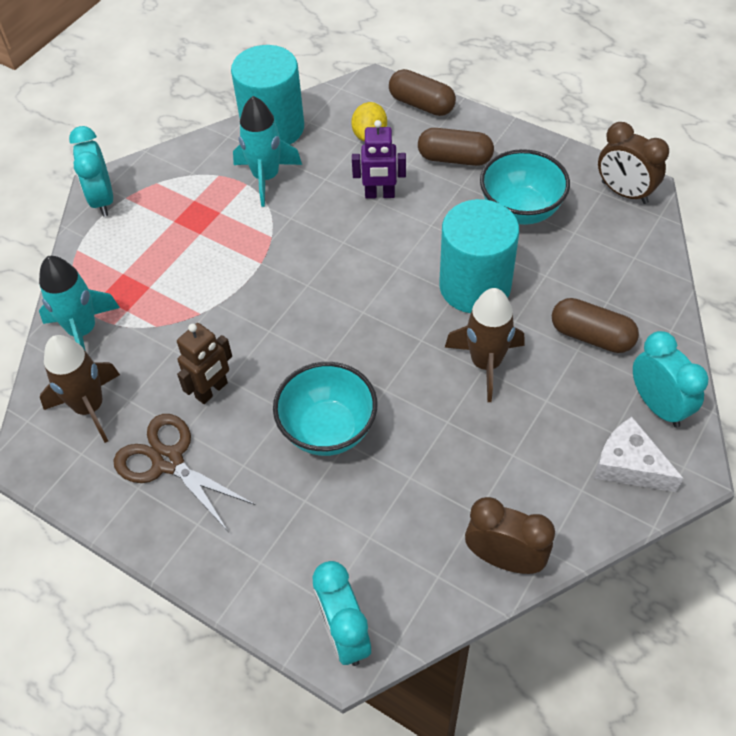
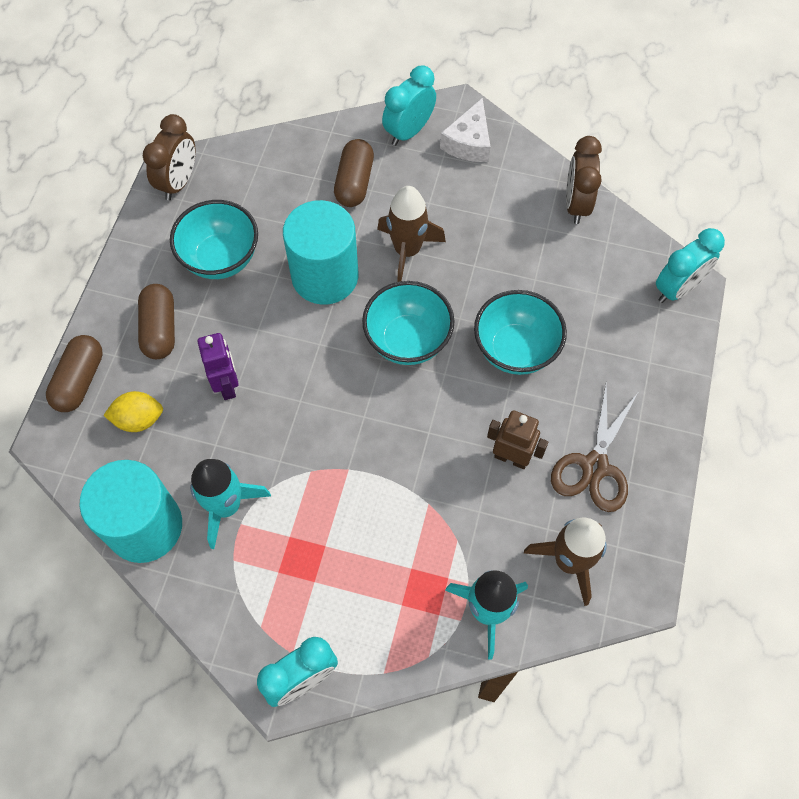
camera: 110 degrees left, 10 degrees up
(375, 337) = (408, 340): none -> turquoise bowl

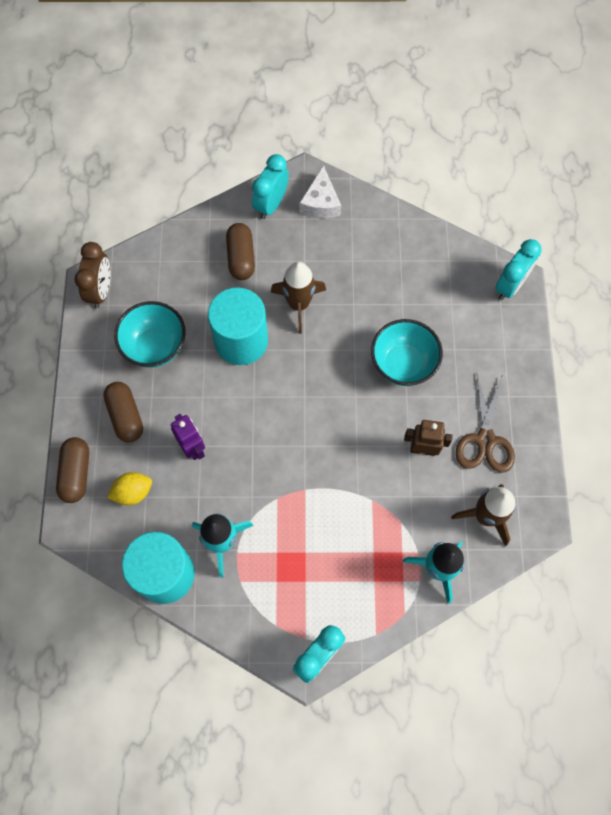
camera: 15 degrees left, 5 degrees up
(408, 340) = (320, 377): turquoise bowl -> none
(576, 204) = (417, 235): brown clock -> none

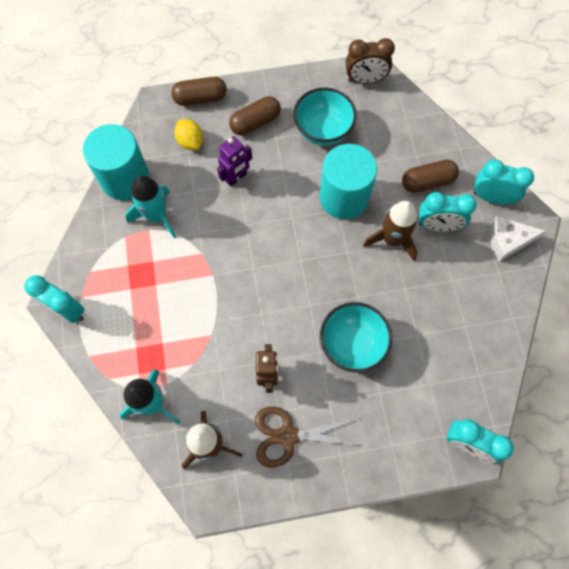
camera: 80 degrees right, 0 degrees up
(292, 259) = (438, 225): none -> turquoise clock

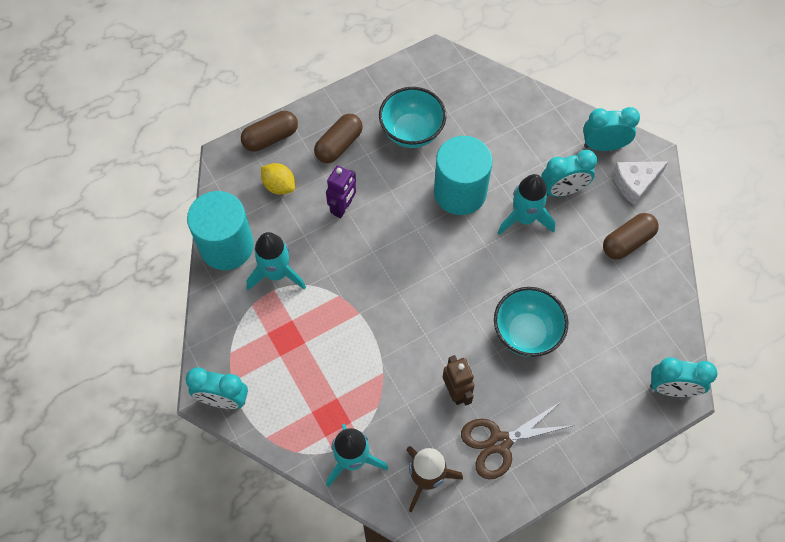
camera: 20 degrees left, 5 degrees down
(365, 80) = (433, 67): brown clock -> none
(392, 239) = (524, 218): brown rocket -> turquoise rocket
(427, 182) = (536, 150): brown capsule -> brown capsule (627, 242)

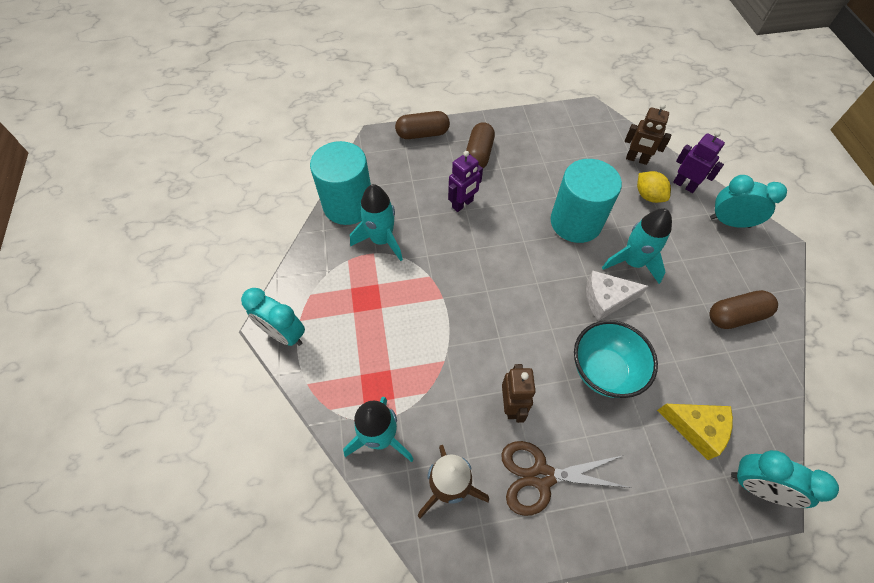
camera: 20 degrees right, 5 degrees down
(279, 186) = (414, 171): yellow lemon -> yellow lemon (648, 196)
(339, 145) = (478, 155): brown capsule -> brown capsule turned 45 degrees counterclockwise
(412, 132) = (547, 162): turquoise bowl -> none
(500, 101) = (636, 159): none -> brown robot
(553, 117) = (684, 185): none -> purple robot
(563, 190) = (678, 249): turquoise clock -> none
(615, 357) = (696, 428): none -> yellow cheese
(635, 183) = (755, 264): white cheese -> white cheese (606, 299)

